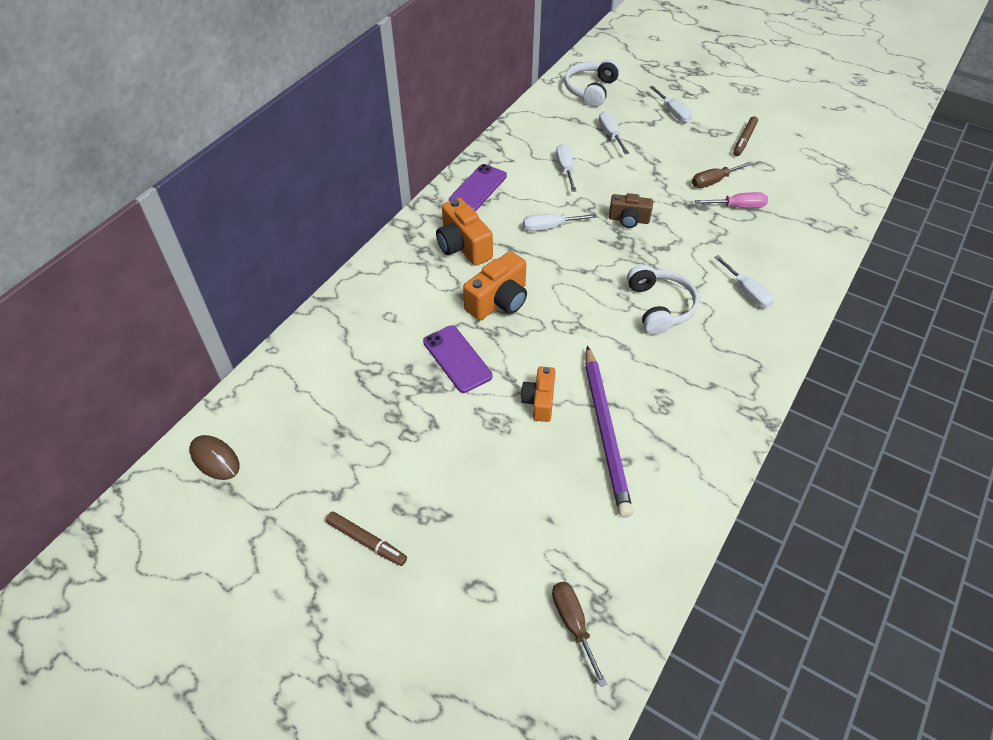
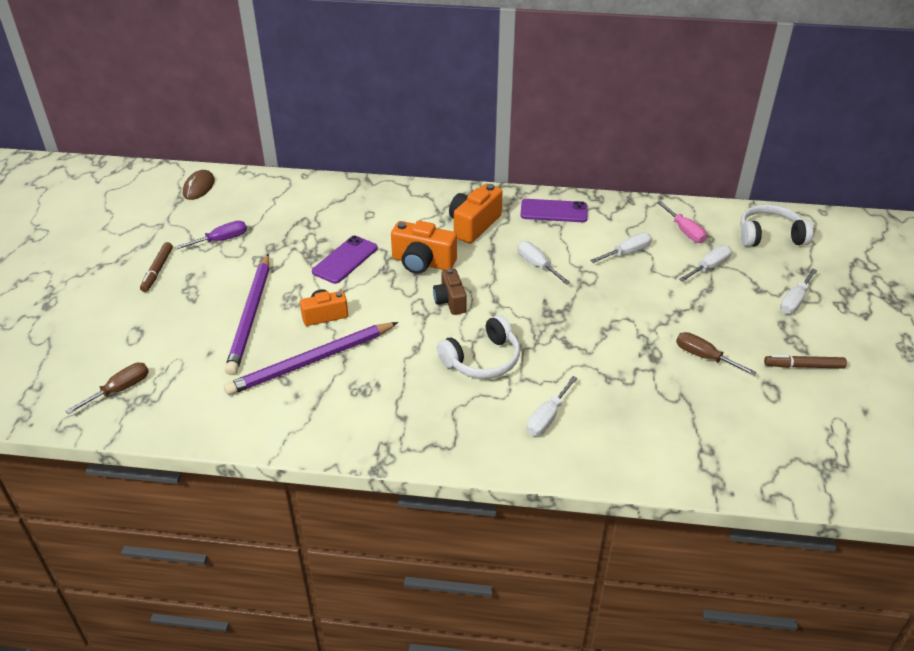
camera: 65 degrees right, 10 degrees down
(347, 461) = (221, 240): none -> purple screwdriver
(506, 465) = (251, 316): none -> purple pencil
(628, 220) = (588, 310): brown camera -> brown camera (450, 301)
(738, 207) = (678, 384): pink screwdriver -> pink screwdriver (685, 231)

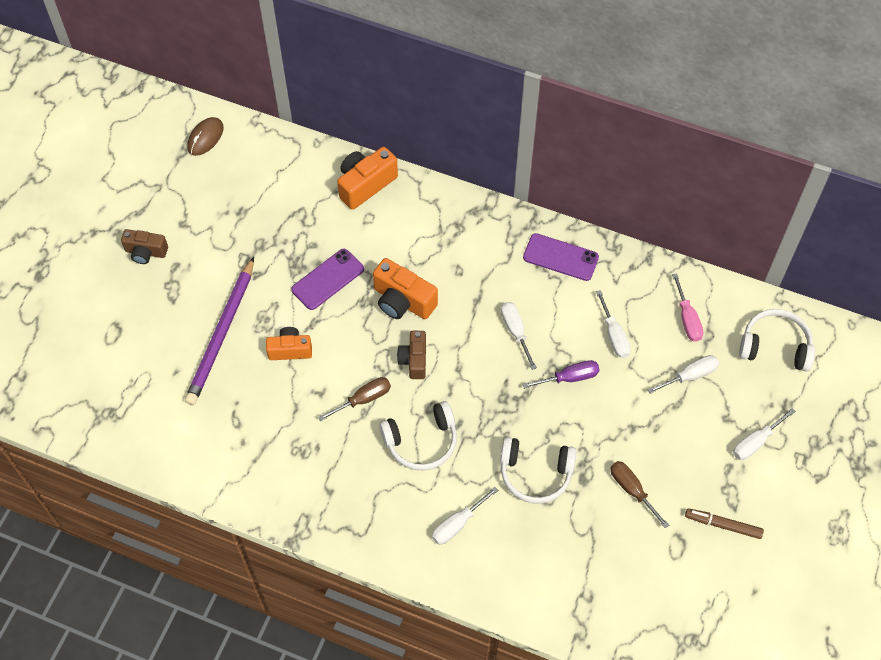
camera: 15 degrees right, 20 degrees up
(120, 390) = (91, 397): brown screwdriver -> brown screwdriver (363, 399)
(157, 270) = (146, 252): brown marker -> brown camera
(221, 240) = (213, 223): purple screwdriver -> purple screwdriver (570, 378)
(311, 361) = (265, 405): purple pencil -> none
(473, 225) = (470, 259): orange camera -> orange camera (365, 185)
(606, 362) = (535, 473): none -> white headphones
(627, 252) = (614, 335): white screwdriver -> white screwdriver turned 90 degrees clockwise

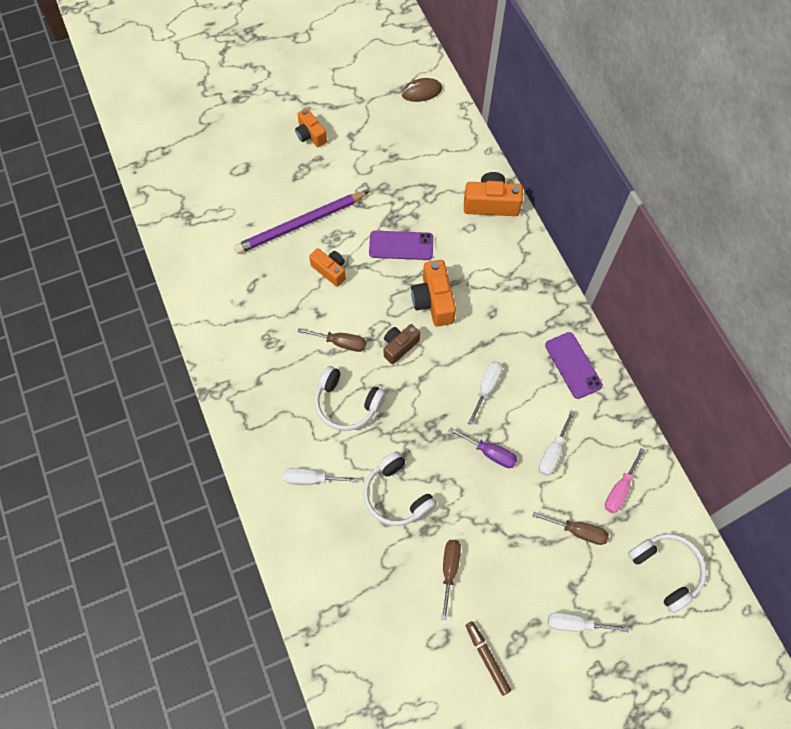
camera: 45 degrees right, 5 degrees up
(146, 252) = (310, 135): brown camera -> orange camera
(690, 376) = (578, 531): white screwdriver -> brown screwdriver

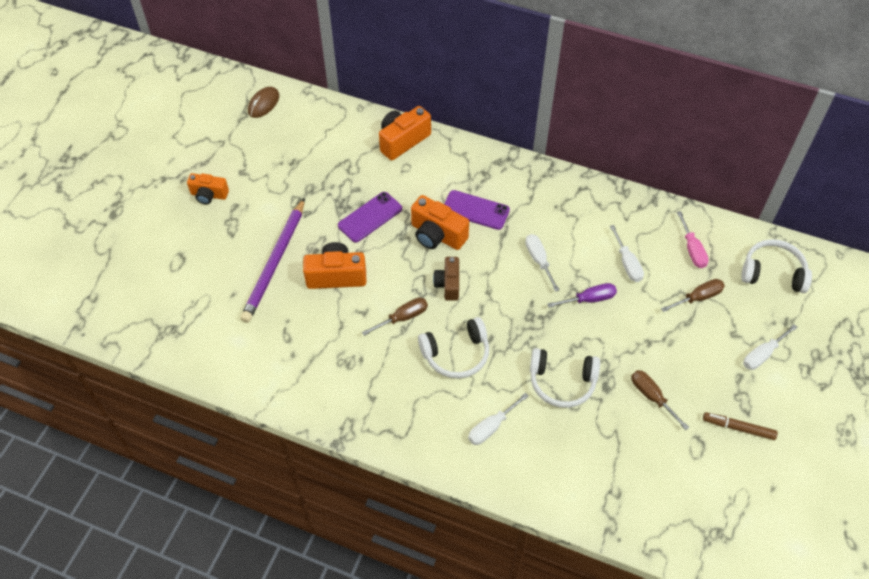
camera: 45 degrees left, 10 degrees down
(330, 270) = (336, 276): orange camera -> orange camera, size x1.52
(573, 365) = (576, 199): purple phone -> purple phone (475, 210)

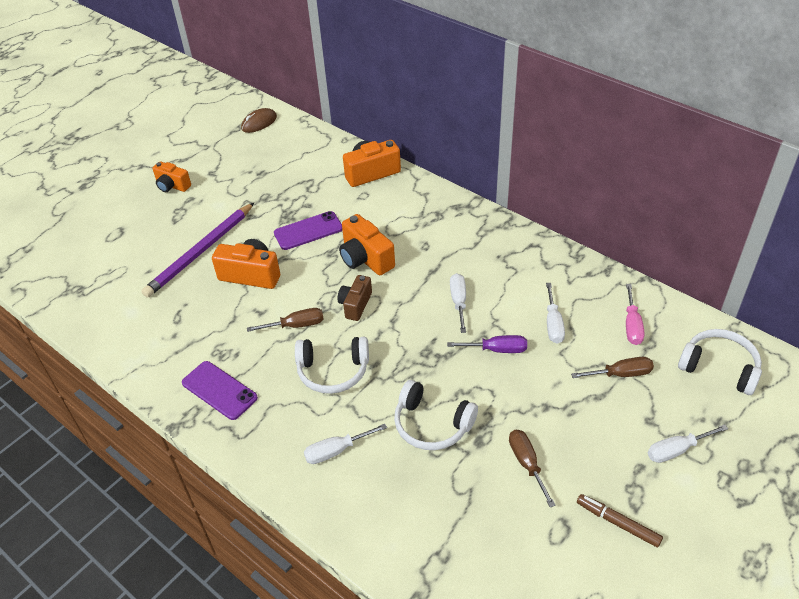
camera: 20 degrees right, 10 degrees down
(475, 210) = (414, 244): purple phone -> purple phone (219, 390)

